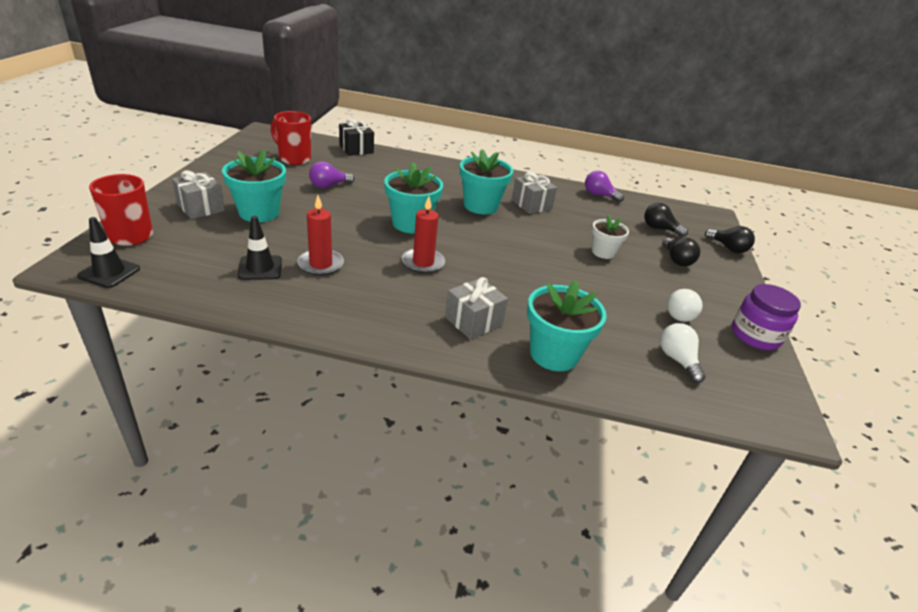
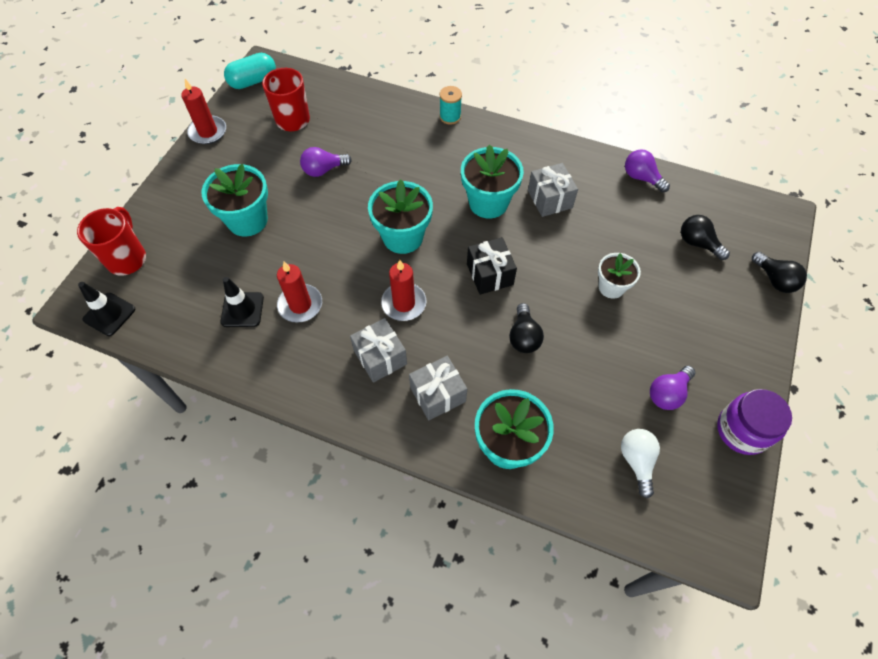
camera: 15 degrees right, 25 degrees up
(201, 207) = (191, 213): grey gift -> grey gift (380, 357)
(215, 163) = (208, 132): none -> red candle
(255, 138) = (253, 81): none -> turquoise capsule
(356, 149) = (363, 96): black gift -> black gift (489, 274)
(433, 162) = (450, 117): none -> turquoise spool
(676, 260) = (697, 301): black light bulb -> black light bulb (523, 336)
(681, 314) = (667, 393): white light bulb -> purple light bulb

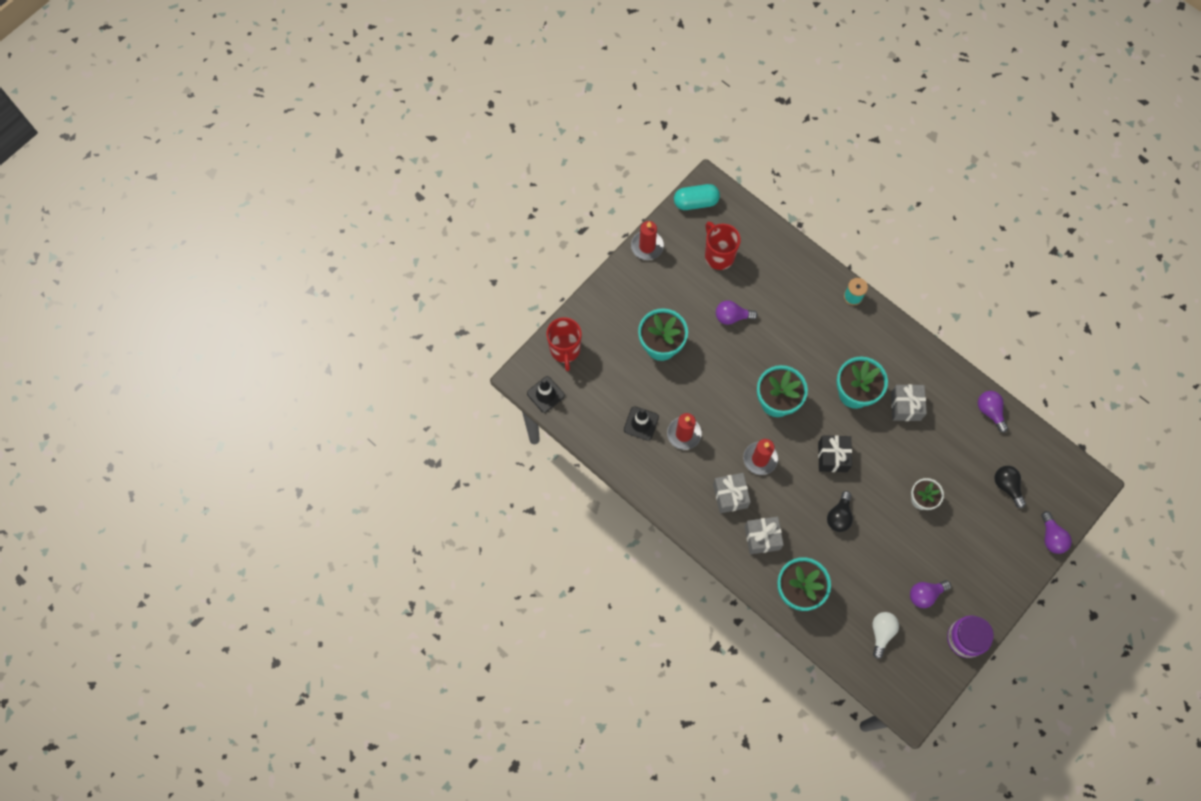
camera: 20 degrees right, 10 degrees up
(127, 258) = (565, 350): red mug -> red mug turned 150 degrees clockwise
(774, 280) = (1051, 537): black light bulb -> purple light bulb

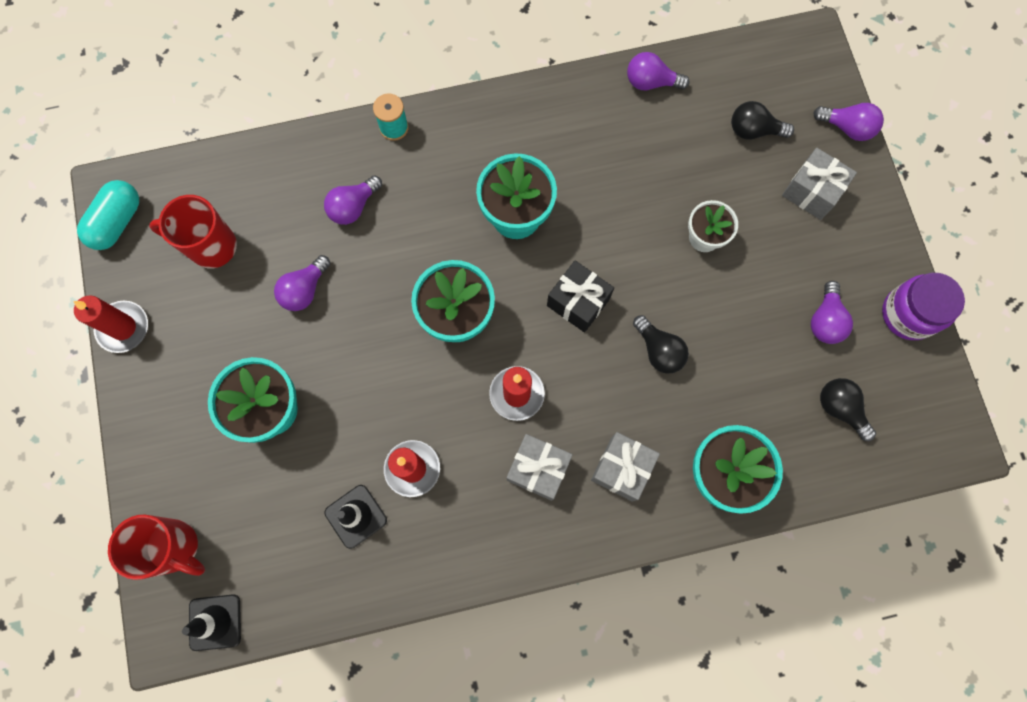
camera: 55 degrees left, 5 degrees up
(794, 308) = (353, 207): none -> purple light bulb
(881, 633) = (840, 408): white light bulb -> black light bulb
(905, 406) = (576, 170): grey gift -> grey gift (811, 192)

